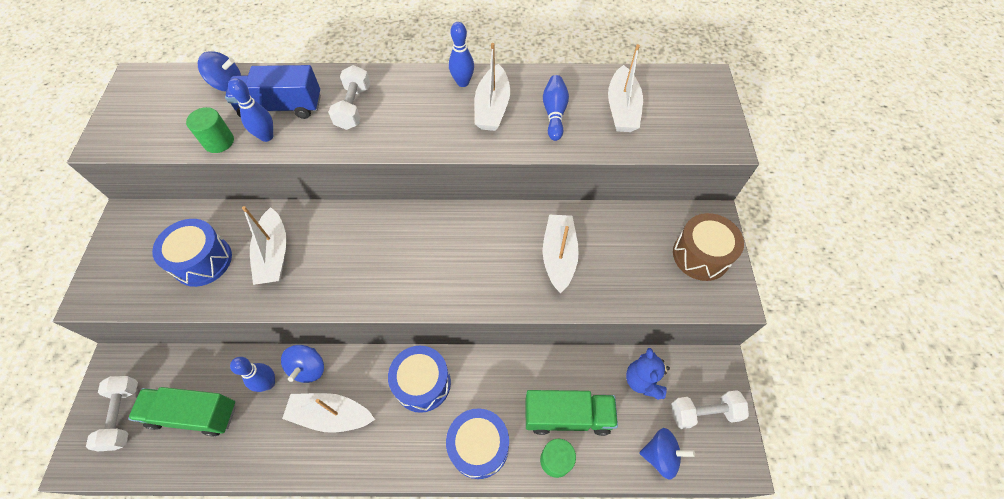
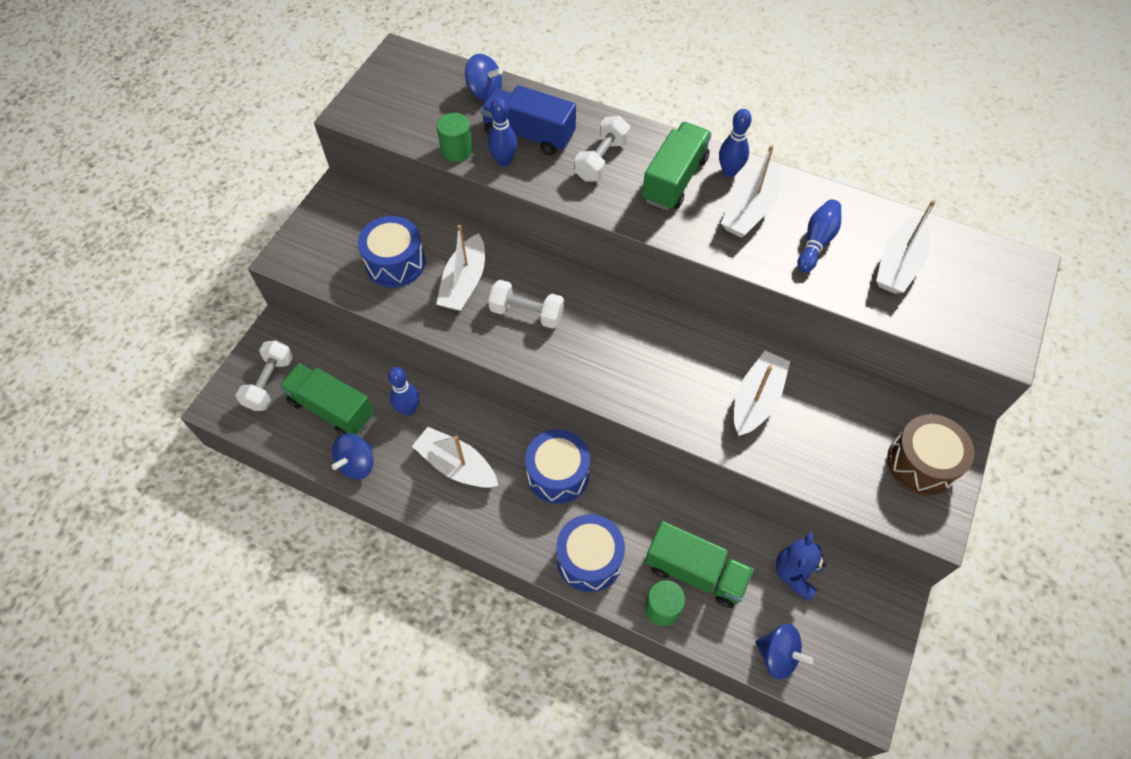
camera: 25 degrees right, 0 degrees up
(308, 368) = (451, 411): blue spinning top -> blue spinning top (357, 464)
(421, 103) = (674, 179): none -> green truck
(703, 412) = (849, 636): white dumbbell -> white dumbbell (526, 313)

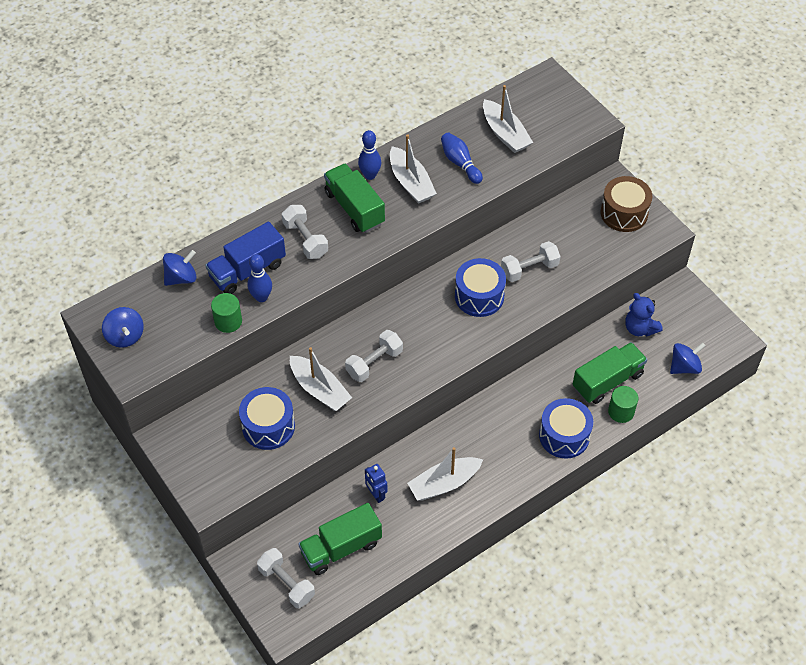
camera: 60 degrees left, 5 degrees down
(357, 464) = (401, 549): blue spinning top -> blue spinning top (125, 336)
(408, 409) = (376, 495): blue bowling pin -> blue robot
(558, 474) = (490, 424): blue drum -> blue drum (479, 296)
(756, 399) = (529, 269): white boat -> white dumbbell

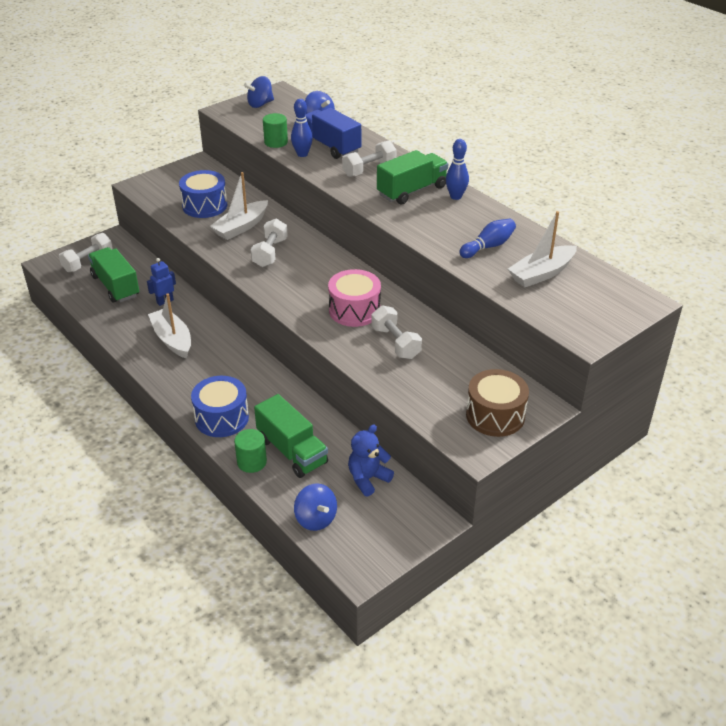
camera: 85 degrees right, 15 degrees down
(374, 363) = (270, 253): white dumbbell -> white dumbbell turned 60 degrees clockwise
(411, 183) = (452, 219): white boat -> none
(479, 296) = (354, 310): blue drum -> pink drum

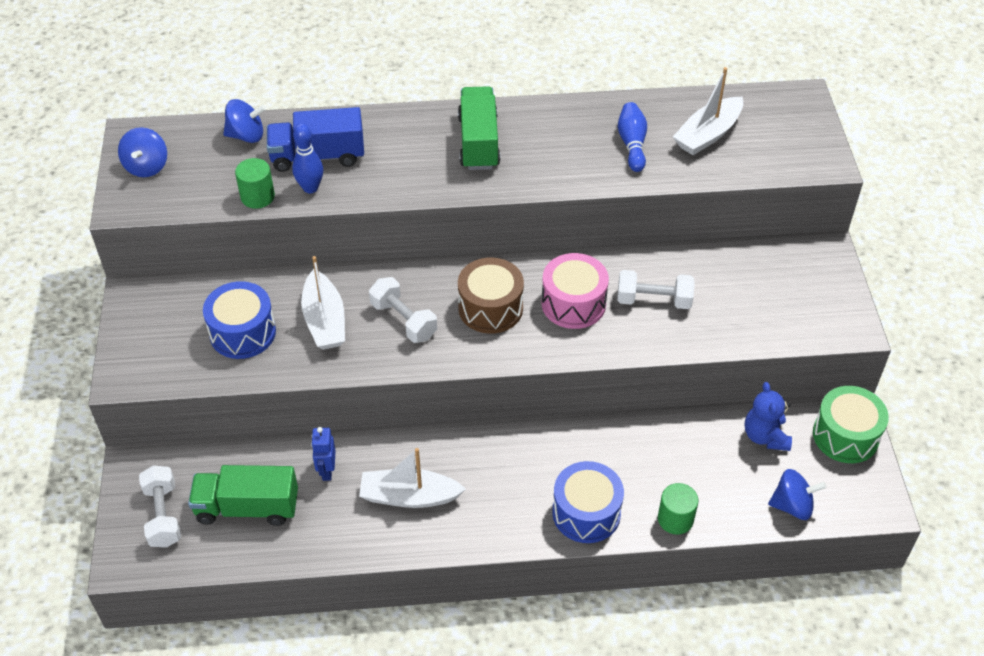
camera: 55 degrees left, 10 degrees up
(292, 451) = (683, 476): green truck -> none
(369, 169) = (402, 152): white dumbbell -> none
(411, 524) = (845, 435): none -> green drum
(456, 196) = (521, 117): blue bowling pin -> none
(495, 415) = (814, 289): brown drum -> brown drum (490, 308)
(541, 274) = (708, 135): white boat -> white boat turned 45 degrees clockwise

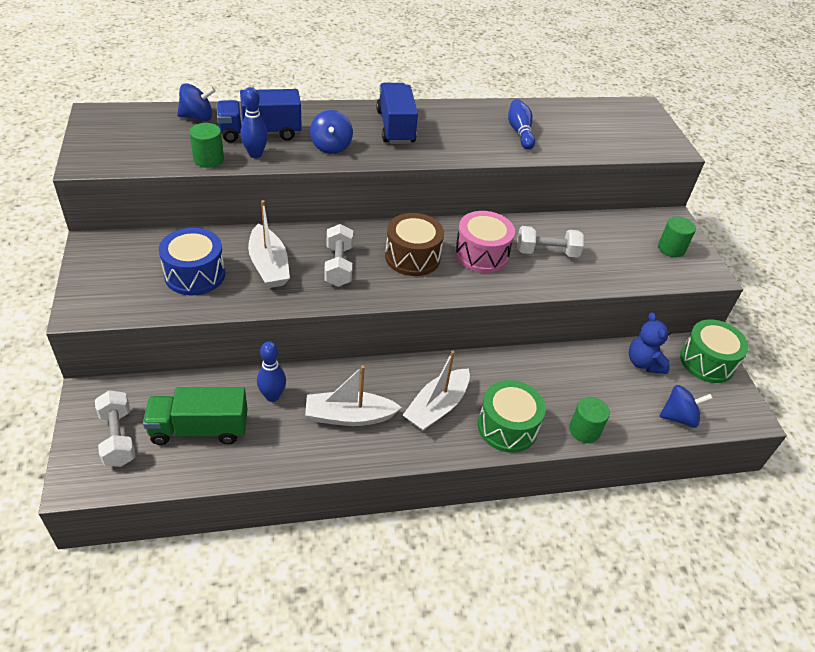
camera: 10 degrees left, 5 degrees down
(147, 166) = (108, 136): blue spinning top -> blue spinning top (331, 147)
(327, 471) = (272, 396): blue robot -> blue bowling pin
(403, 320) = (338, 266): white dumbbell -> white dumbbell turned 45 degrees clockwise
(478, 142) = (395, 127): green truck -> blue truck
(586, 513) = (507, 427): blue drum -> green drum
(708, 135) = (577, 127): white boat -> white boat (437, 407)
(812, 293) = (671, 248): none -> green cylinder

